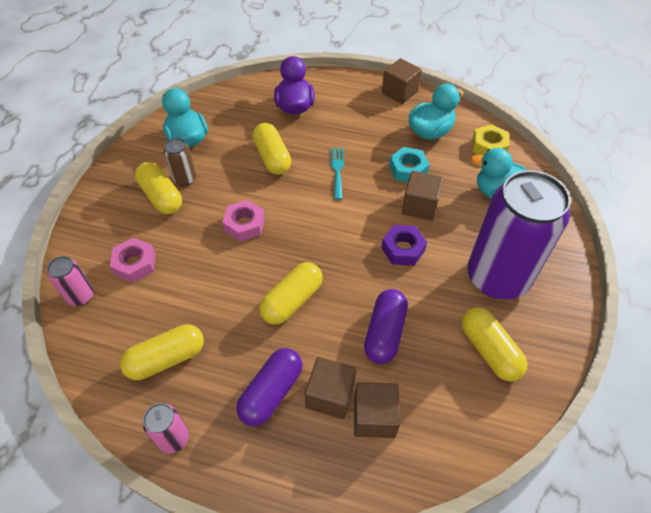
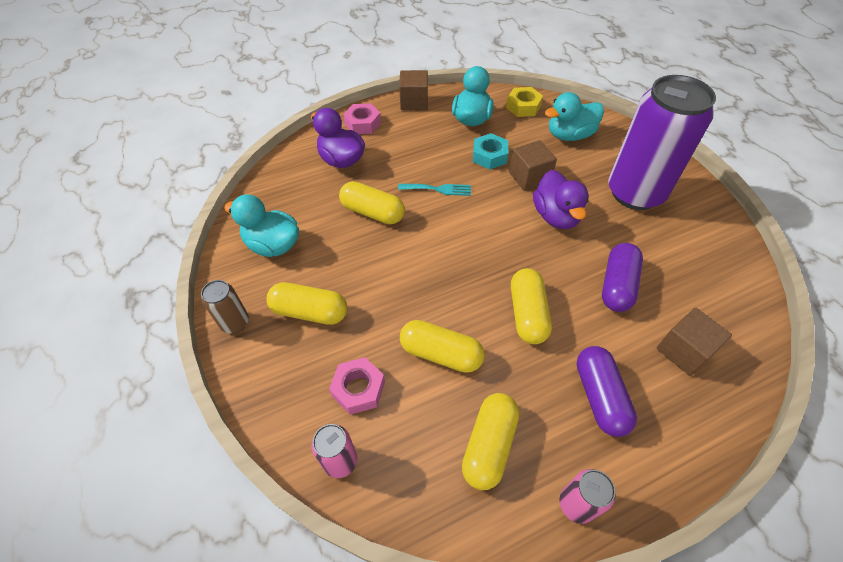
camera: 40 degrees left, 0 degrees up
(185, 179) = (314, 281): brown can -> brown can (235, 322)
(244, 225) = (416, 282): pink nut -> pink nut (363, 124)
(330, 395) = (639, 361): brown cube -> none
(337, 170) = (438, 189): turquoise fork -> turquoise fork turned 135 degrees clockwise
(385, 333) = (617, 285): purple capsule -> purple capsule turned 45 degrees clockwise
(403, 249) = (556, 216): purple nut -> purple duck
(489, 350) = (689, 246): yellow capsule -> yellow capsule (441, 354)

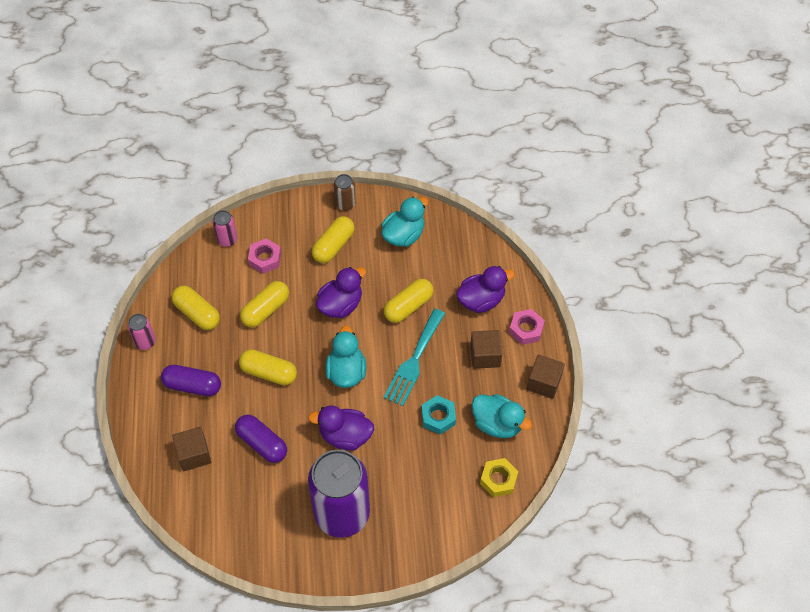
camera: 110 degrees right, 5 degrees up
(397, 274) = (340, 305): none -> purple duck
(438, 189) = (414, 361): turquoise fork -> turquoise fork, size x1.73
(529, 177) = (398, 437): brown cube -> brown cube (485, 356)
(569, 135) = (438, 500): turquoise duck -> turquoise duck (346, 372)

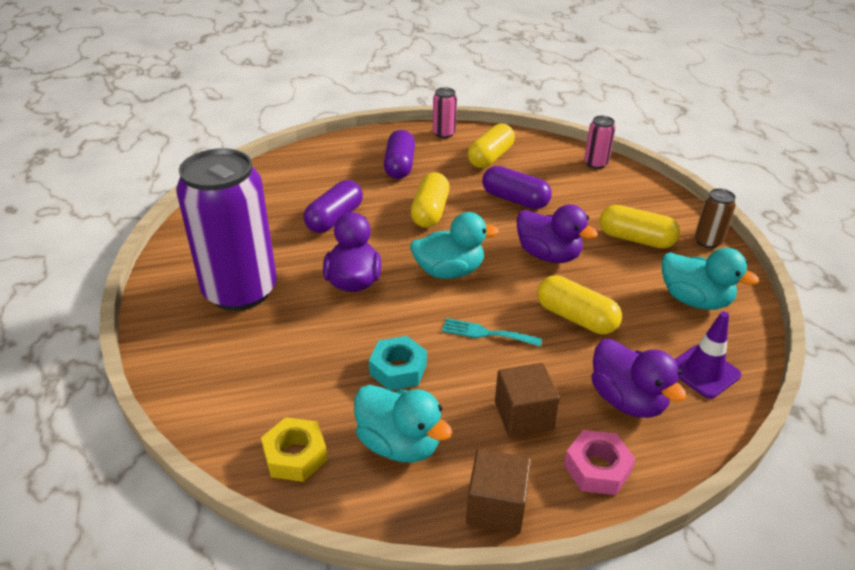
camera: 80 degrees right, 20 degrees down
(194, 454) = (316, 177): brown cube -> none
(265, 259) = (585, 191): pink nut -> none
(265, 310) = (515, 199): yellow capsule -> purple capsule
(414, 361) = (486, 333): turquoise fork -> turquoise fork, size x0.58
(465, 254) = (703, 371): none -> purple traffic cone
(497, 424) = (399, 444): turquoise duck -> turquoise duck turned 75 degrees counterclockwise

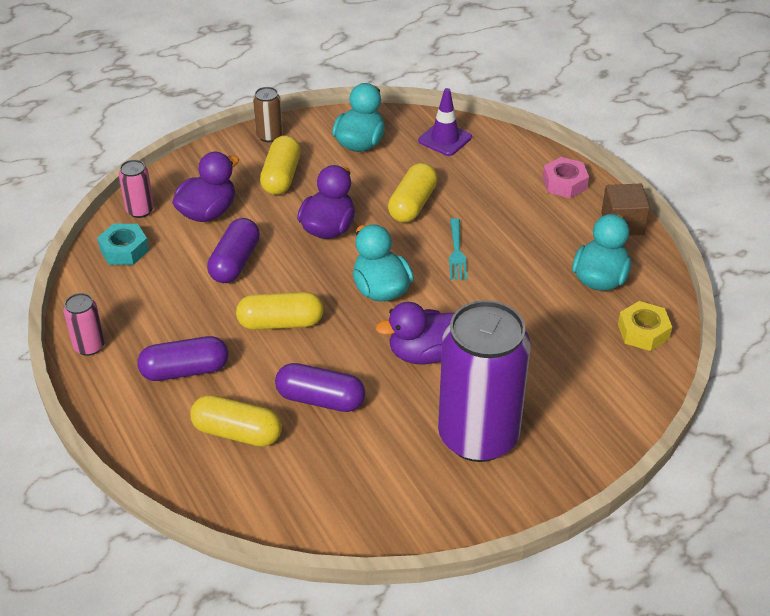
camera: 105 degrees left, 5 degrees up
(398, 369) = (525, 296): turquoise nut -> turquoise nut (124, 250)
(490, 157) = (145, 294): yellow capsule -> yellow capsule (237, 432)
(523, 415) = (536, 221): brown cube -> none
(627, 400) = (493, 173): purple duck -> purple duck (208, 212)

